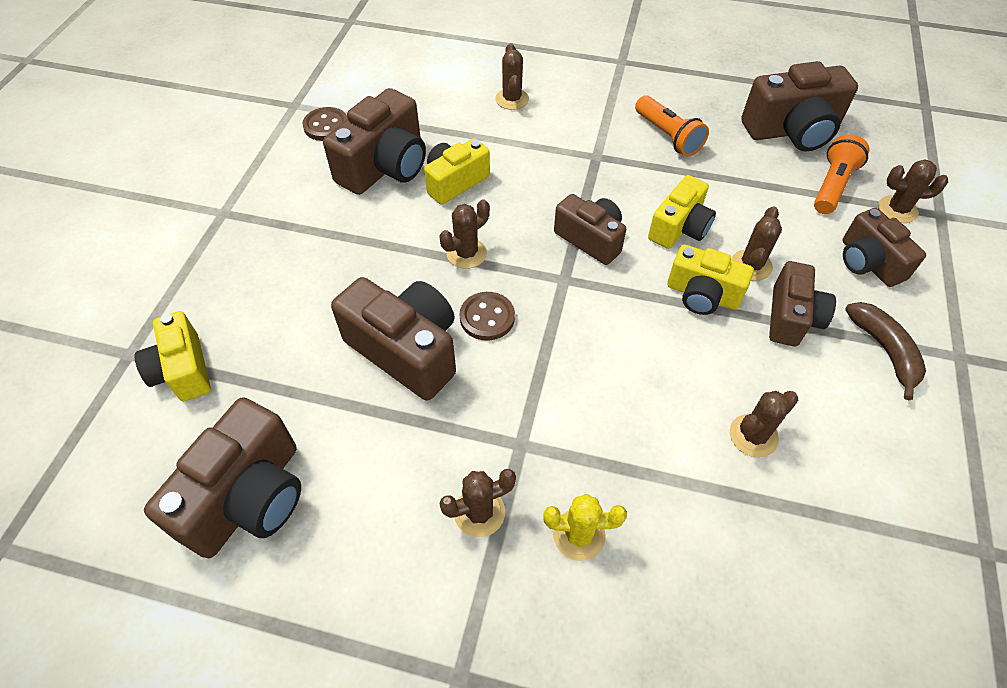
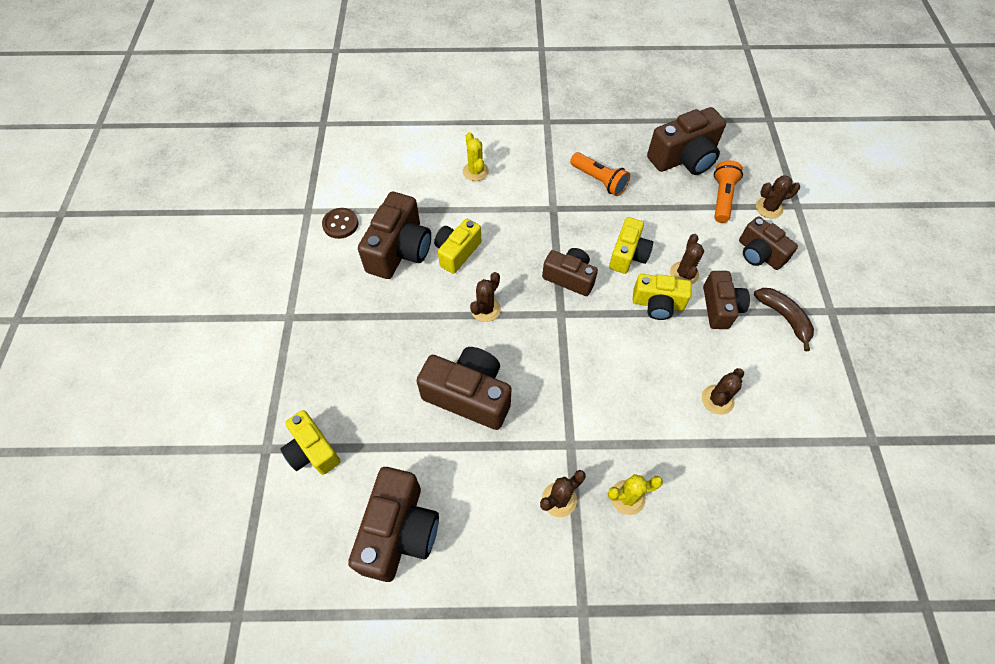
camera: 15 degrees left, 5 degrees up
(487, 317) = (517, 356): brown button -> none
(512, 99) = (475, 171): brown cactus -> yellow cactus

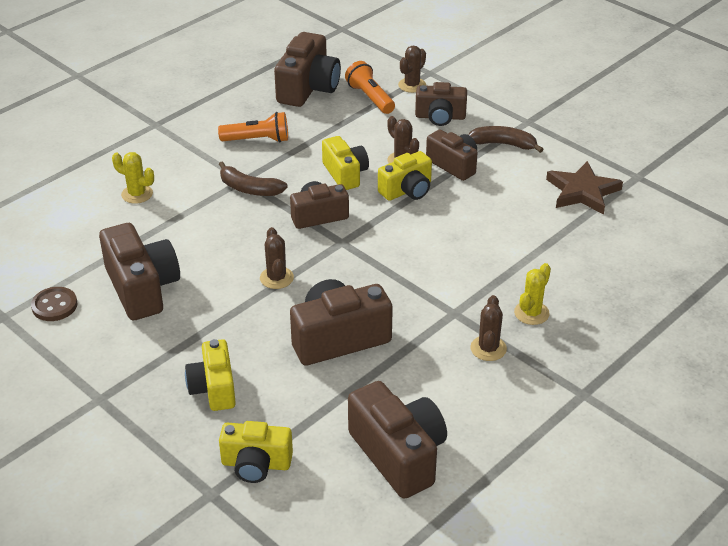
camera: 45 degrees left, 20 degrees down
(457, 252) = (198, 257): yellow camera -> yellow camera (213, 388)
(548, 219) = (249, 189): none -> brown banana
(717, 399) = (519, 218): brown cactus -> none
(802, 416) = (582, 192): none -> brown star

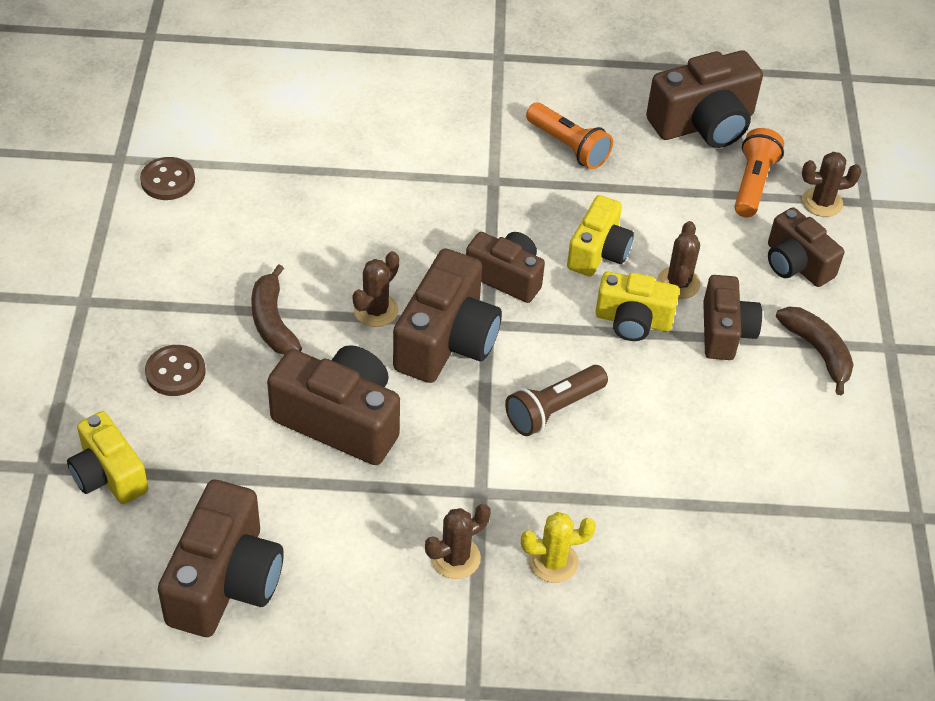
camera: 45 degrees right, 10 degrees up
(137, 194) = (380, 121): yellow cactus -> none
(142, 288) = (255, 222): brown camera -> brown camera (447, 340)
(213, 388) = (175, 372): yellow camera -> brown button
(249, 189) = (484, 195): brown banana -> brown banana (272, 322)
(431, 253) = (553, 410): none -> brown flashlight
(582, 192) = (820, 479): brown star -> none

